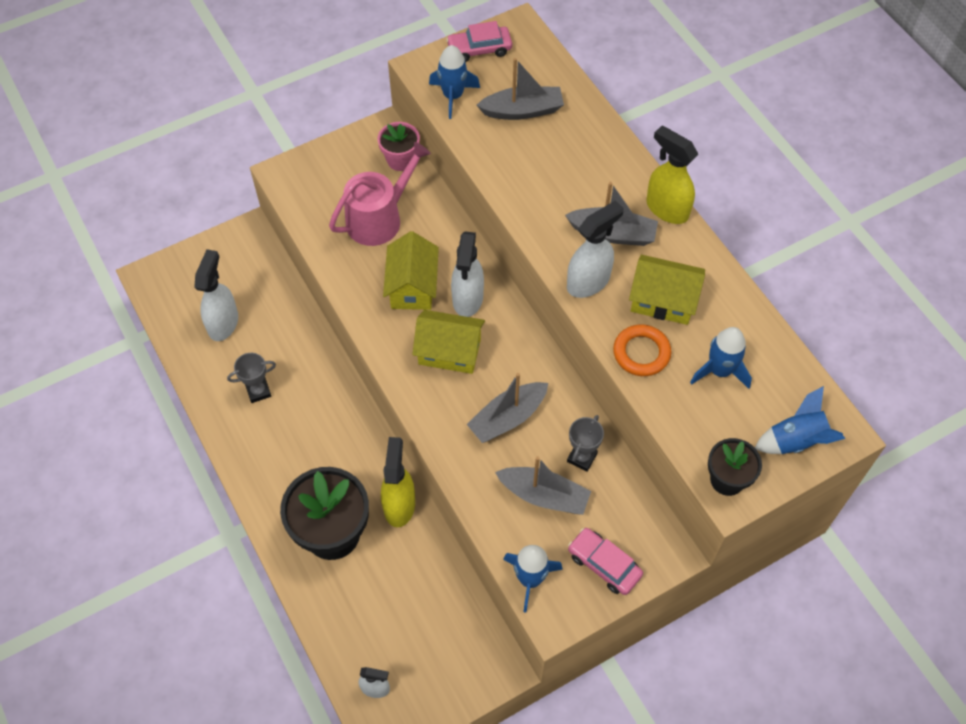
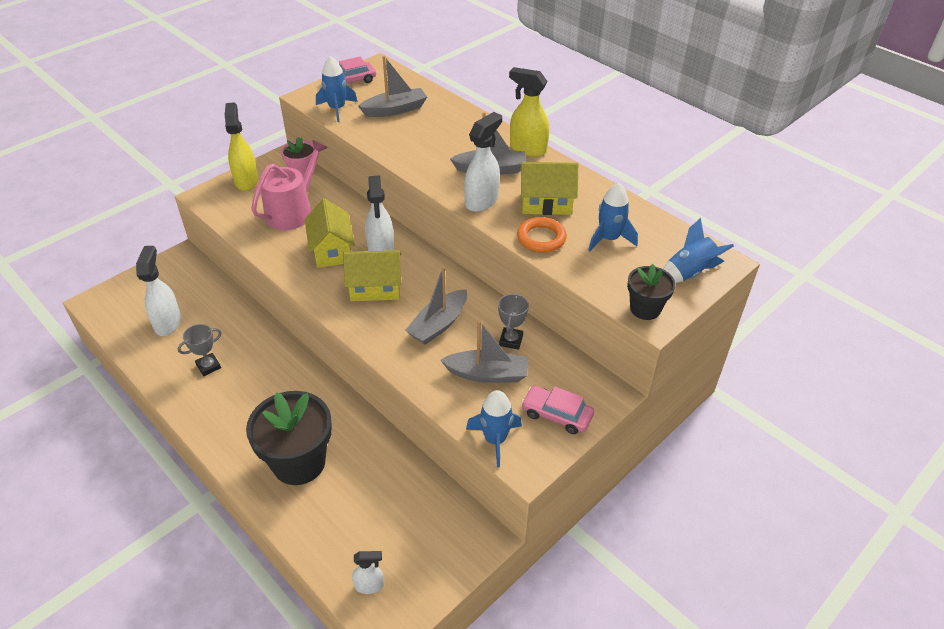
camera: 15 degrees left, 15 degrees down
(399, 505) = (356, 427): yellow spray bottle -> yellow spray bottle (246, 181)

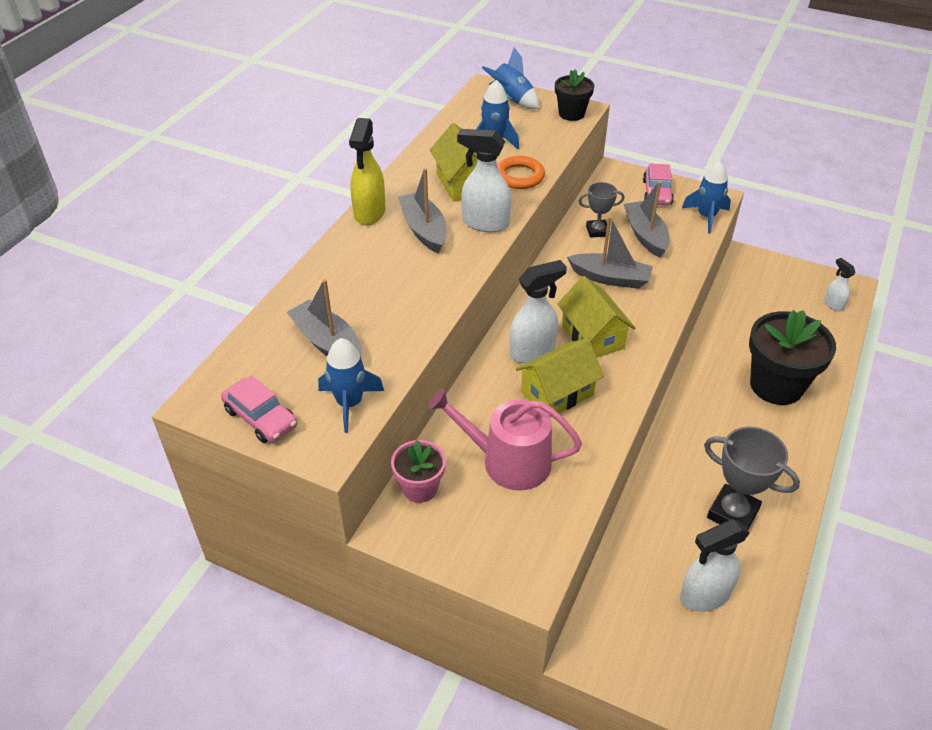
camera: 110 degrees left, 0 degrees up
(208, 366) = (733, 513): grey trophy -> grey trophy, size x1.69
(246, 181) = (468, 548): yellow spray bottle -> none

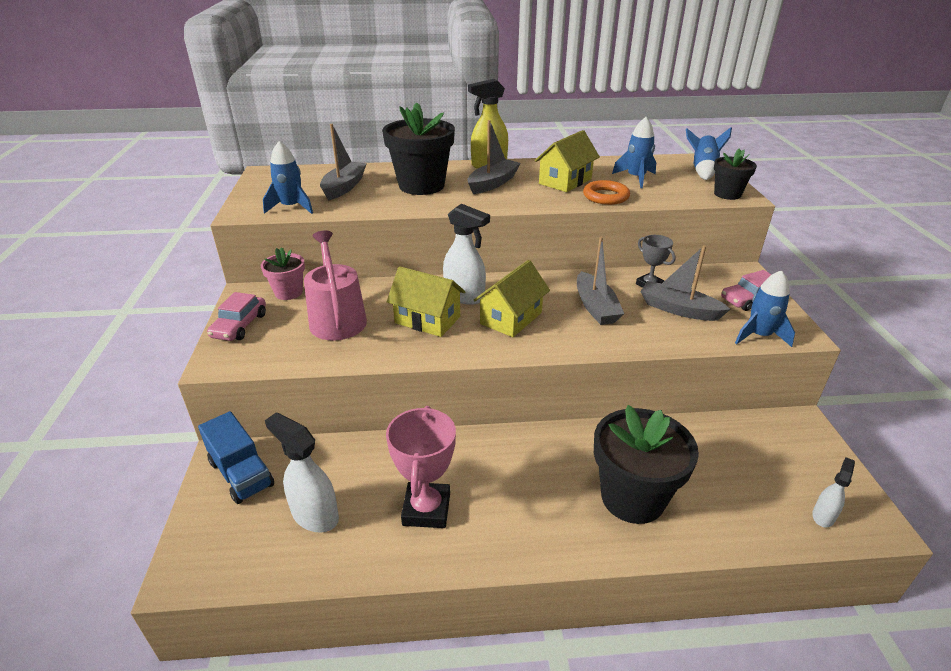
camera: 60 degrees right, 10 degrees down
(261, 417) = (262, 189): pink car -> pink car (239, 325)
(381, 281) = (421, 185): none -> black flower pot
(485, 223) = (528, 199): white spray bottle -> none
(620, 642) = (241, 474): none -> blue truck
(645, 235) = (678, 309): grey boat -> grey boat turned 105 degrees counterclockwise
(733, 513) = (426, 509): grey trophy -> pink trophy

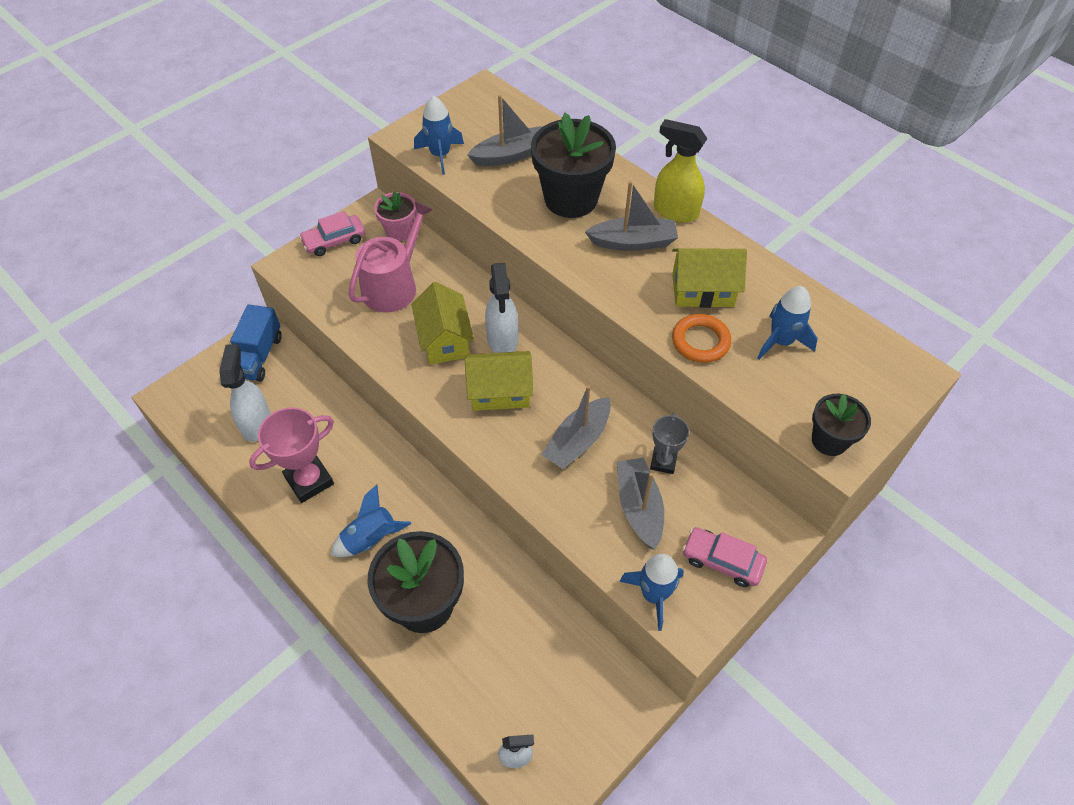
camera: 50 degrees right, 20 degrees up
(702, 170) = (879, 389): blue rocket -> blue rocket (371, 538)

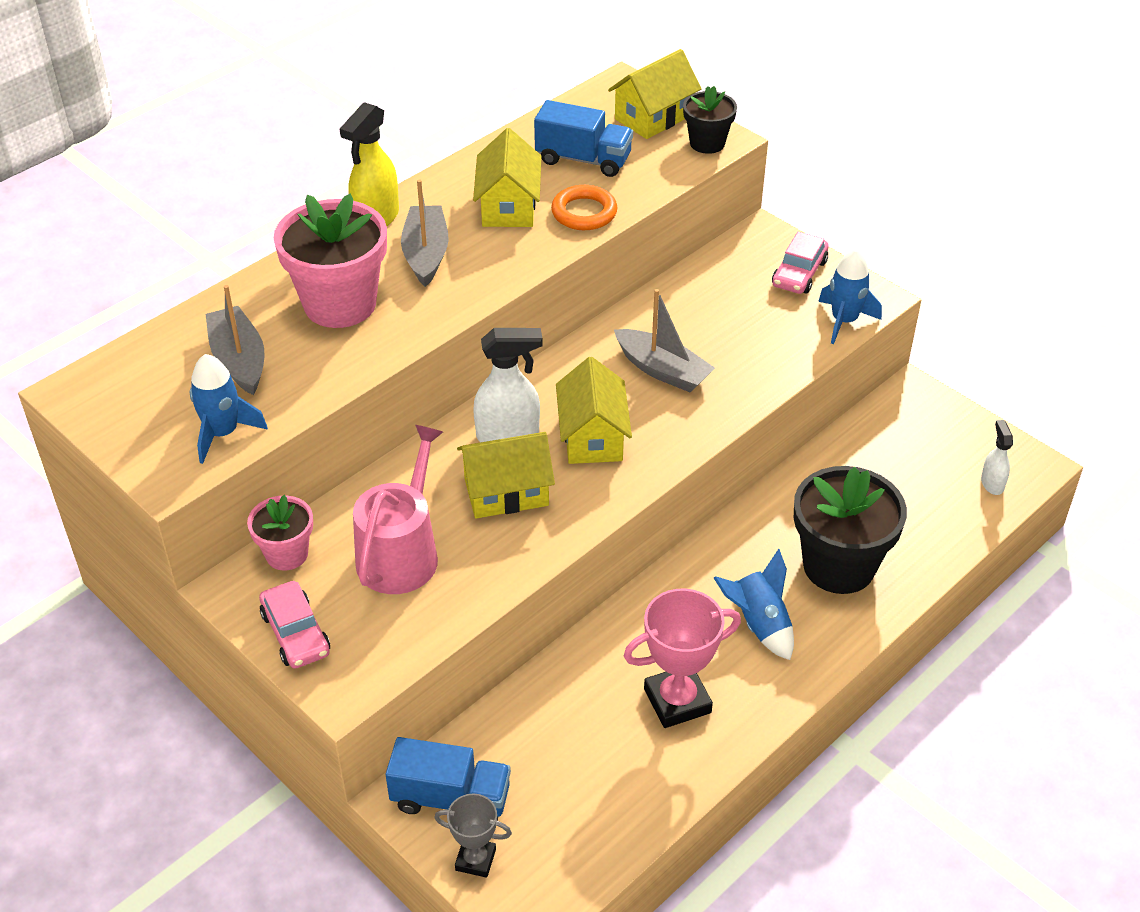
camera: 90 degrees left, 10 degrees down
(256, 423) = (581, 780): white spray bottle -> none
(309, 480) = (677, 701): pink trophy -> pink trophy turned 75 degrees counterclockwise
(393, 286) = (401, 553): pink watering can -> pink watering can turned 75 degrees clockwise
(571, 199) = (340, 304): black flower pot -> pink flower pot
(639, 507) = (745, 326): grey boat -> none
(663, 462) = (686, 306): grey trophy -> grey trophy (475, 859)
(781, 341) = (583, 159): blue rocket -> blue truck
(864, 397) = (653, 117): none -> yellow house

